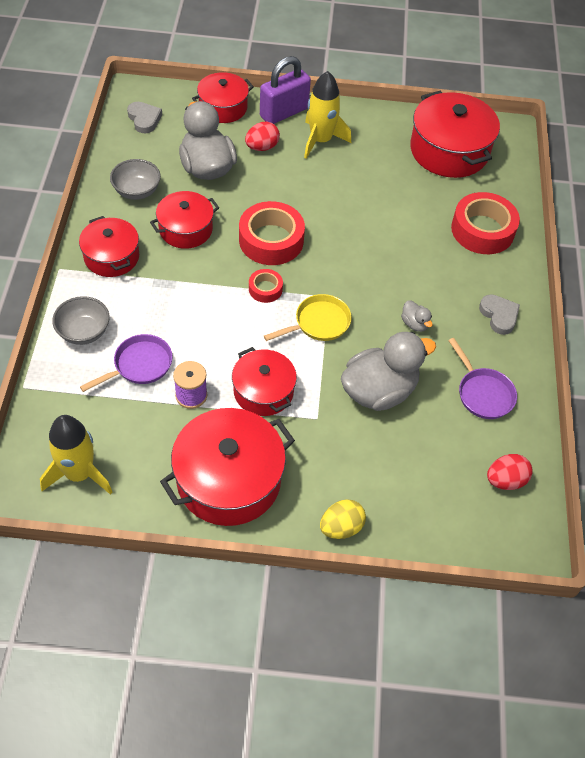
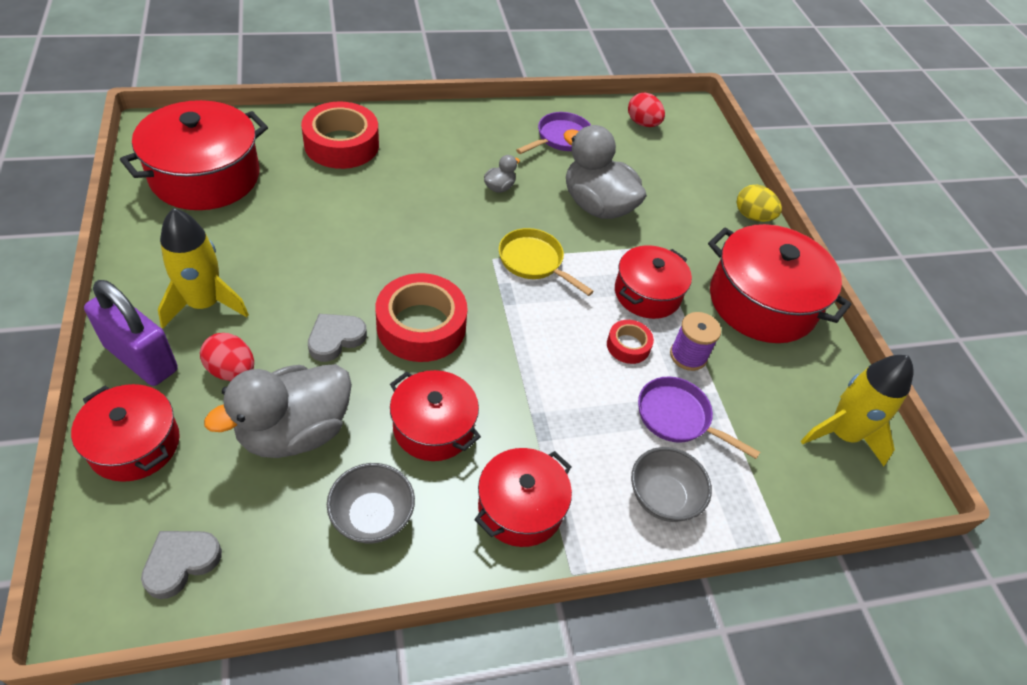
camera: 110 degrees left, 5 degrees down
(265, 289) = (505, 317): red tape -> red tape (628, 346)
(499, 315) = (461, 130): grey heart -> grey heart (335, 339)

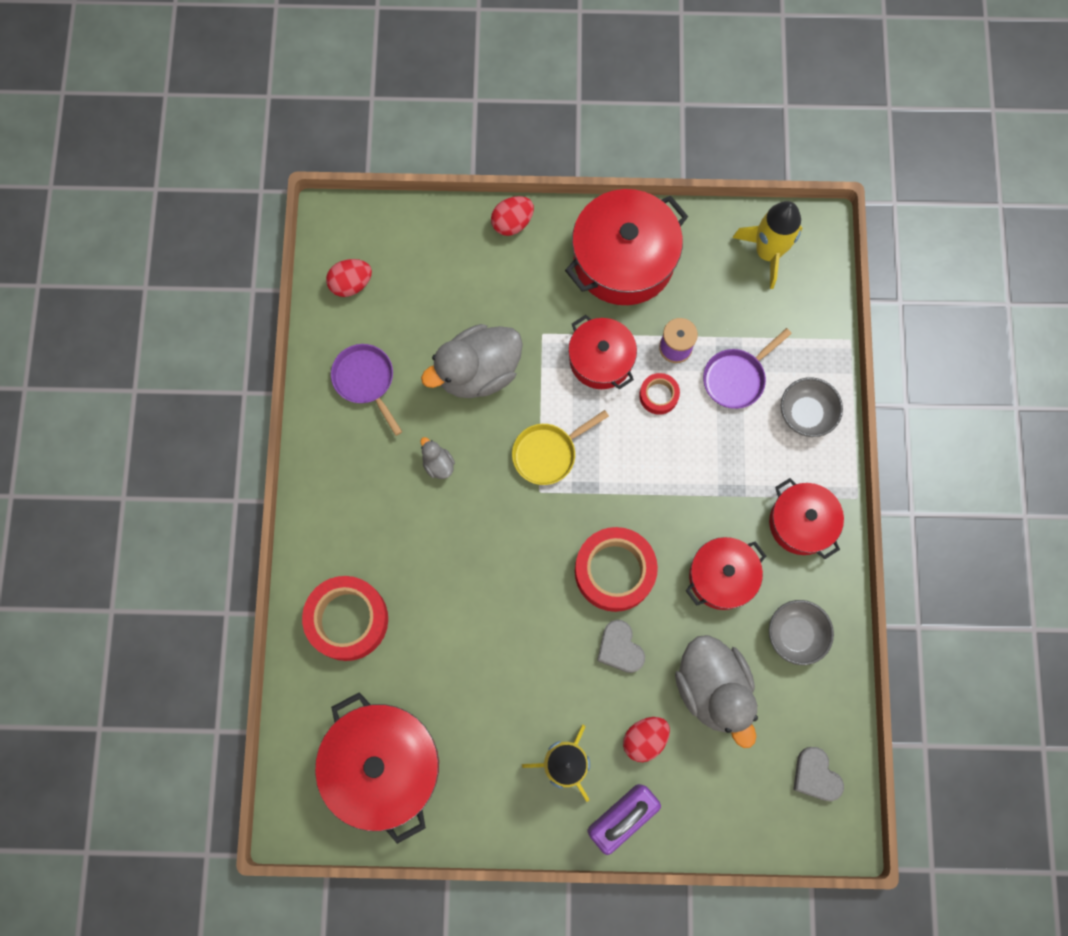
camera: 70 degrees left, 25 degrees up
(134, 444) = (709, 816): red pot -> none
(752, 216) = (512, 223): yellow egg -> red egg

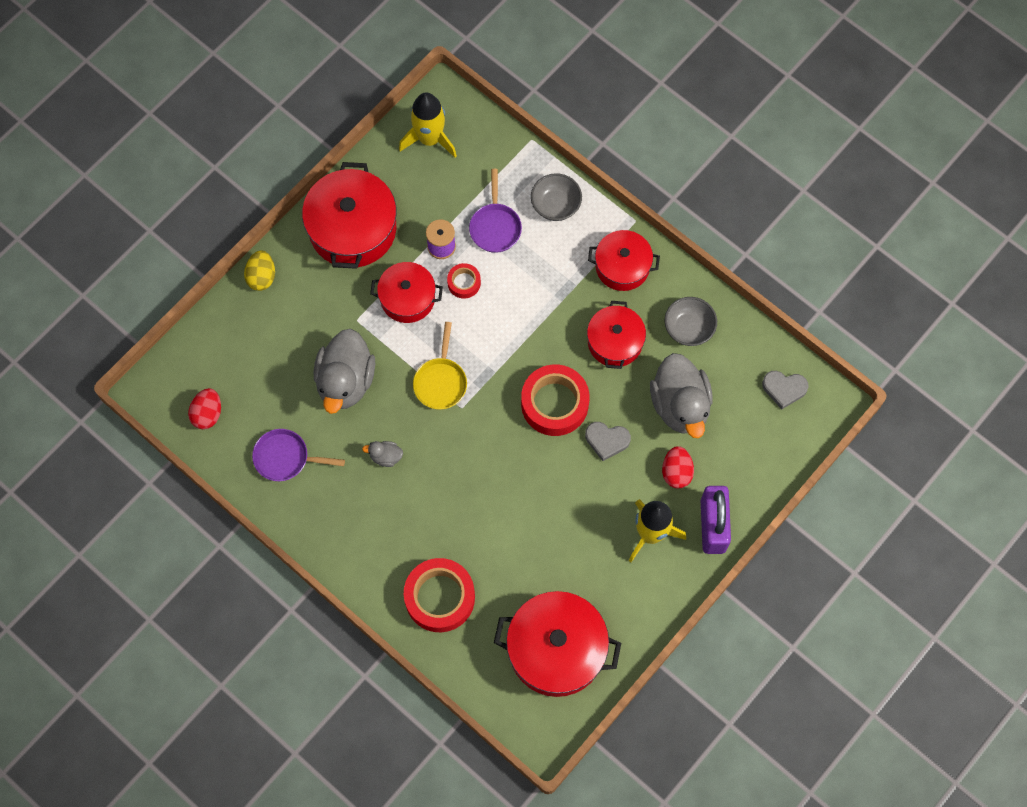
camera: 50 degrees left, 5 degrees down
(512, 223) = (262, 277): red egg -> yellow egg
(713, 688) = (680, 405): grey duck -> grey duck turned 60 degrees clockwise

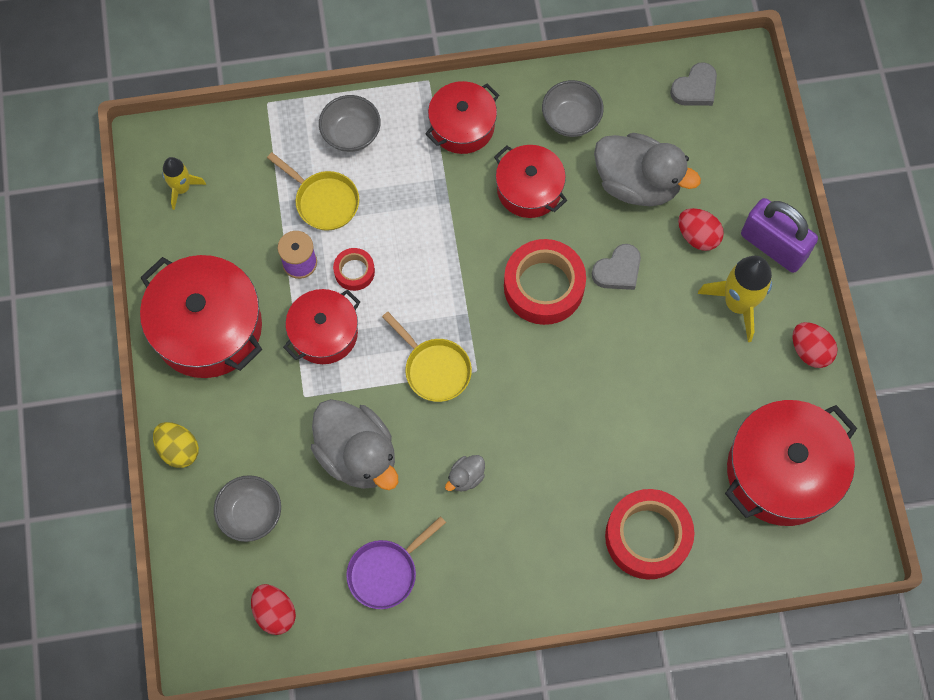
camera: 50 degrees left, 0 degrees up
(256, 350) = (251, 514): none -> grey bowl
(430, 139) = (182, 188): yellow rocket -> yellow rocket, size x0.60
(495, 226) = (323, 201): purple pan -> yellow pan
(657, 605) = (810, 351): none -> red egg

